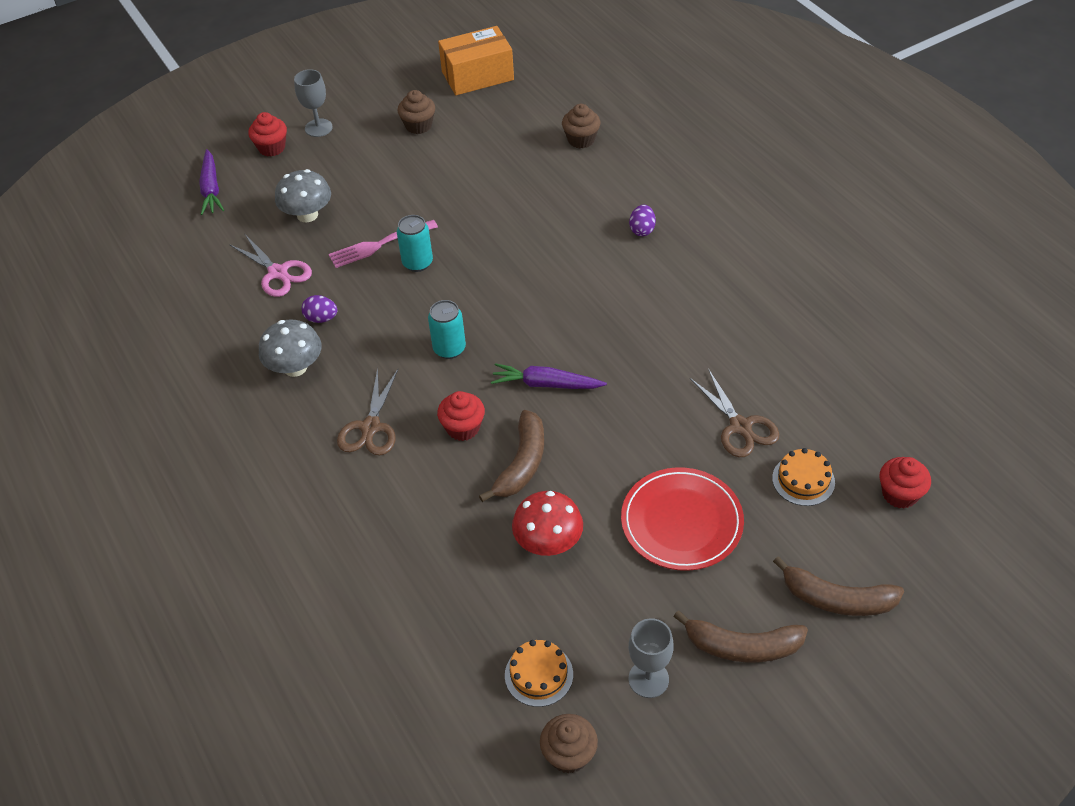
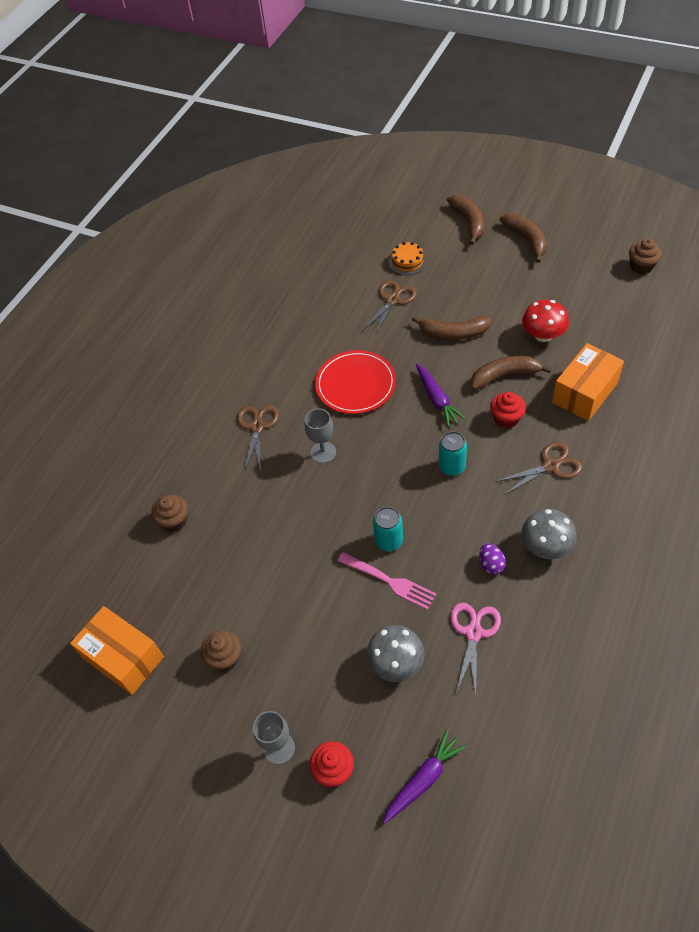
camera: 120 degrees left, 5 degrees up
(427, 523) = (585, 392): none -> orange box
(539, 674) = (617, 297): orange cake -> none
(631, 454) = (453, 333): none -> brown banana
(642, 230) = (257, 427): purple egg -> brown scissors
(648, 679) = (576, 260): grey goblet -> grey goblet (323, 452)
(681, 522) = (478, 292): red plate -> red plate (355, 384)
(899, 494) = (385, 227): red cupcake -> none

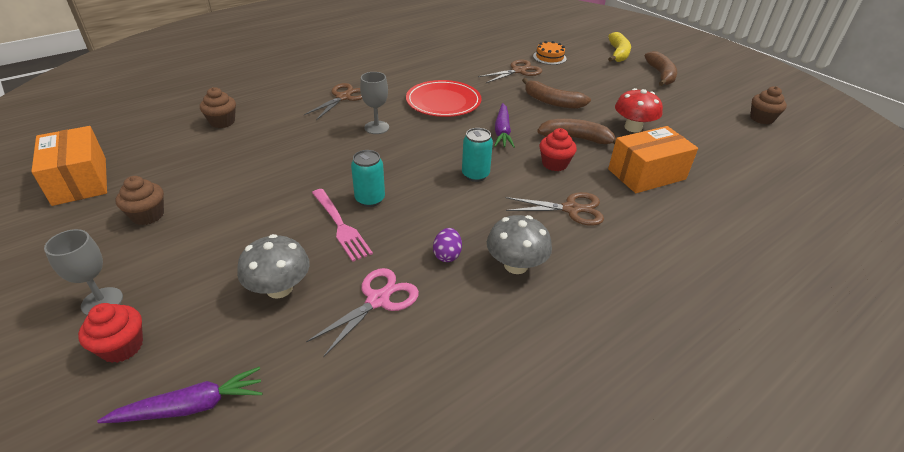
camera: 20 degrees right, 15 degrees down
(468, 222) = (618, 54): brown banana -> yellow banana

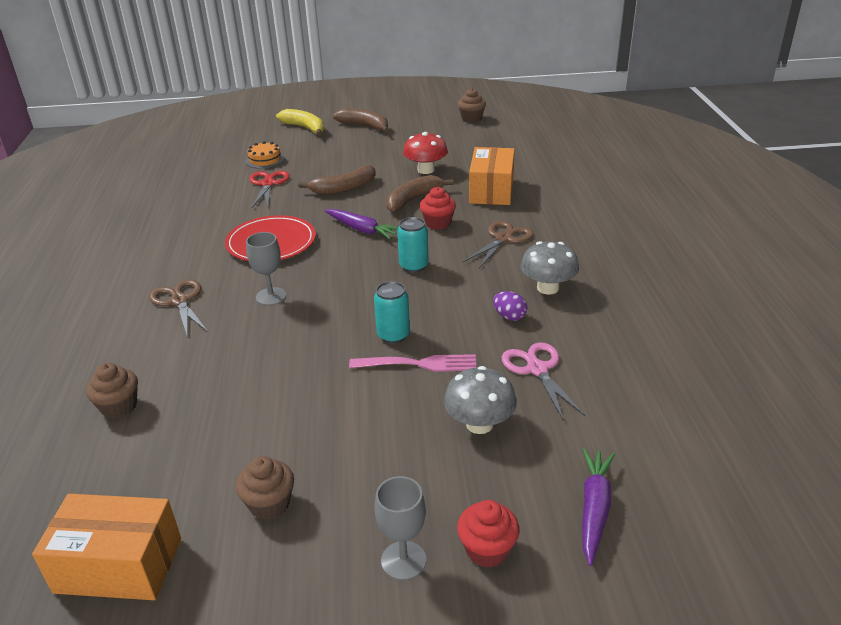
camera: 55 degrees left, 5 degrees down
(518, 71) = (268, 184): brown scissors -> red scissors

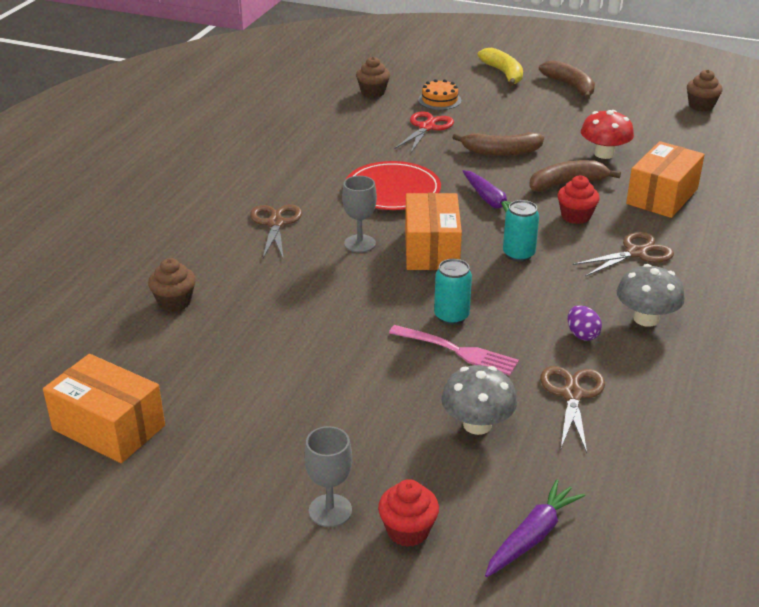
camera: 25 degrees right, 0 degrees up
(269, 504) = (249, 424): brown cupcake -> brown cupcake (373, 92)
(338, 283) = (431, 249): none -> orange box
(537, 369) = (572, 395): pink scissors -> brown scissors

